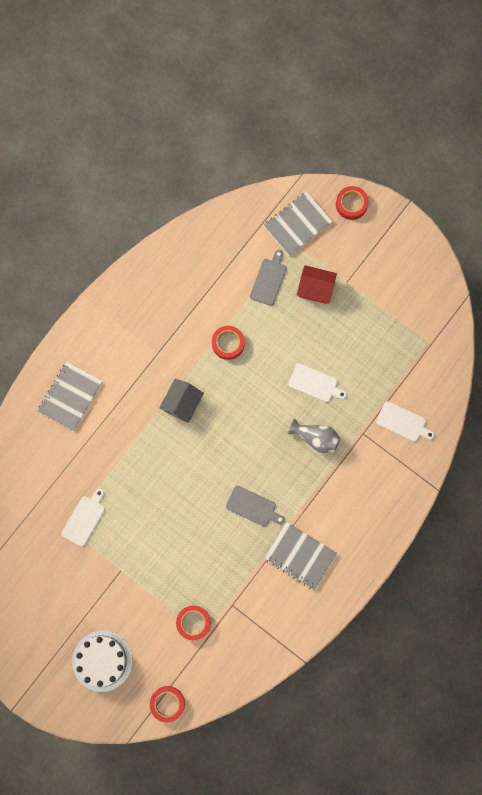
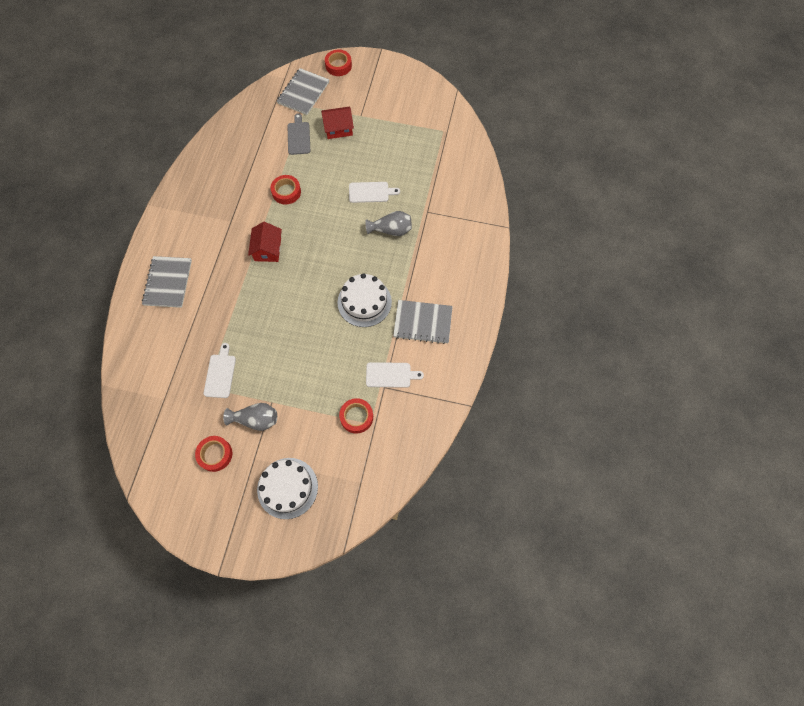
camera: 25 degrees left, 10 degrees down
(99, 581) = (256, 419): none -> grey vase
(167, 703) = (365, 498): red tape -> red tape (215, 454)
(182, 403) = (267, 249): grey house -> red house
(253, 507) = (364, 302): grey cutting board -> white cake
(403, 422) = (454, 191): white cutting board -> white cutting board (390, 375)

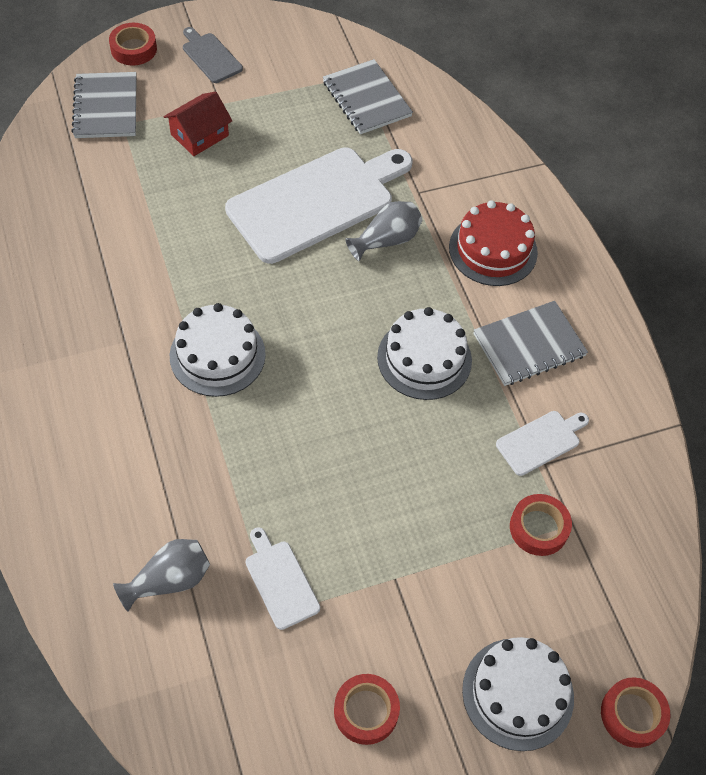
camera: 35 degrees left, 10 degrees down
(168, 282) = (85, 486): grey notebook -> grey notebook (366, 99)
(256, 419) = (391, 619): grey vase -> grey vase (169, 580)
(267, 249) = (217, 355): red house -> white cake
(286, 192) = (185, 258): red tape -> red tape (632, 714)
(298, 136) = (145, 172): grey cutting board -> grey cutting board (210, 56)
(371, 192) = (316, 202): white cutting board -> white cutting board, size x2.24
(443, 262) = (493, 250): none -> red cake

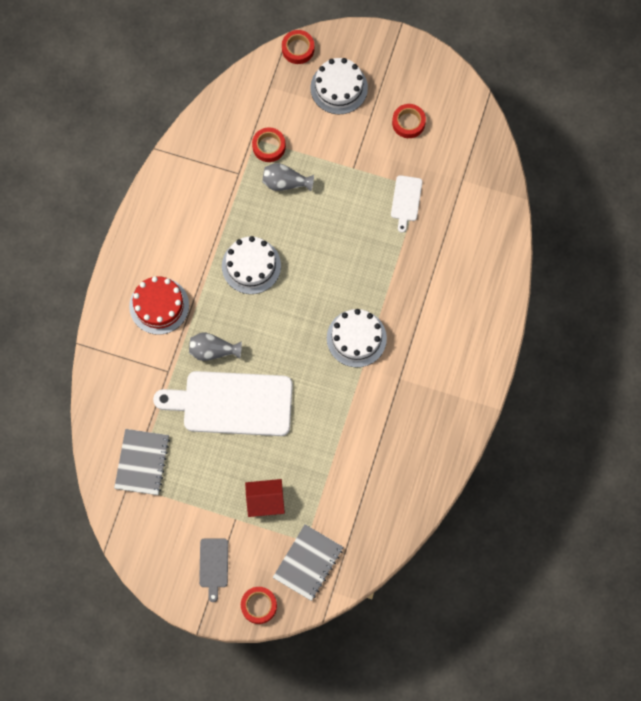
camera: 140 degrees left, 15 degrees up
(169, 580) = (456, 234): grey vase -> grey vase (285, 183)
(529, 345) = (190, 237): grey notebook -> none
(541, 441) = (230, 185): white cutting board -> none

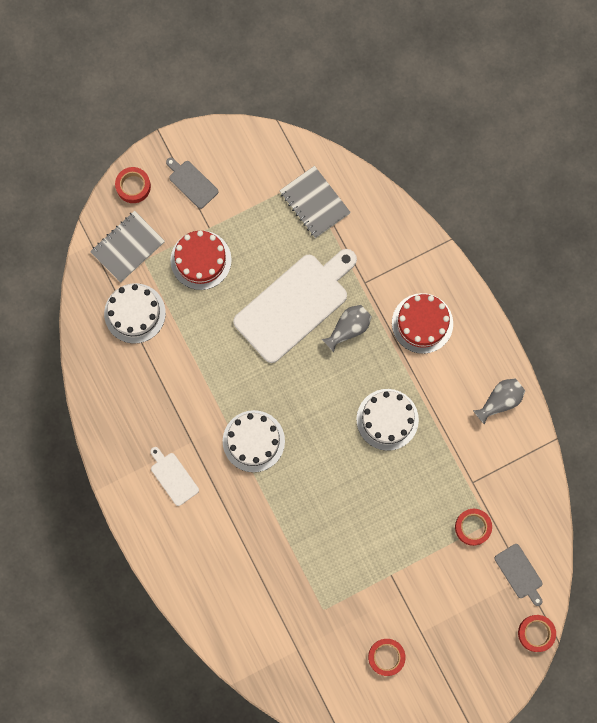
camera: 135 degrees right, 5 degrees up
(265, 501) = (201, 260): red house -> red cake
(269, 92) = (519, 573): none -> grey cutting board
(285, 183) = (429, 510): grey vase -> grey vase (499, 401)
(308, 563) = (127, 247): grey notebook -> grey notebook turned 60 degrees clockwise
(339, 87) = (470, 632): white cake -> white cake (135, 313)
(406, 200) = (324, 588): white cutting board -> white cutting board (173, 477)

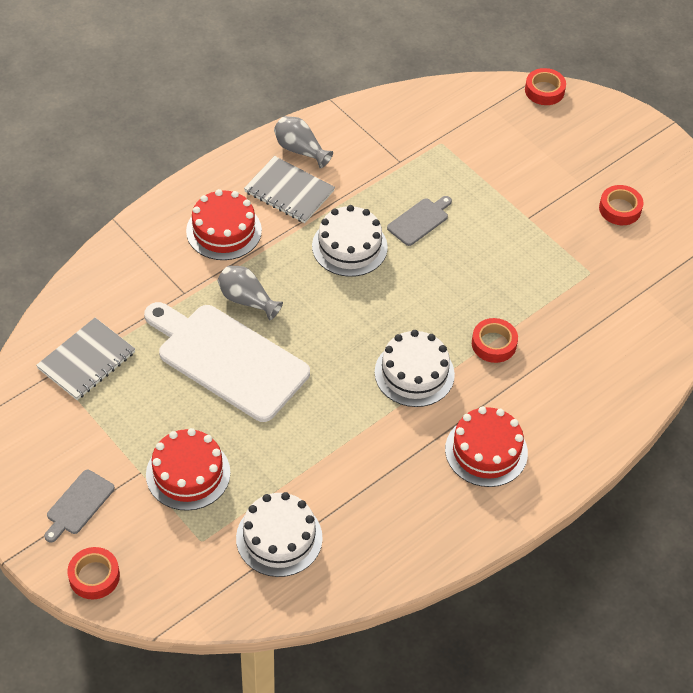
camera: 105 degrees left, 25 degrees down
(127, 247) = (186, 565): grey notebook -> grey notebook (289, 191)
(173, 477) = (486, 451): white cutting board -> red cake
(472, 527) = (450, 155): red tape -> red tape (494, 344)
(519, 573) = (486, 111): grey cutting board -> grey cutting board (419, 220)

